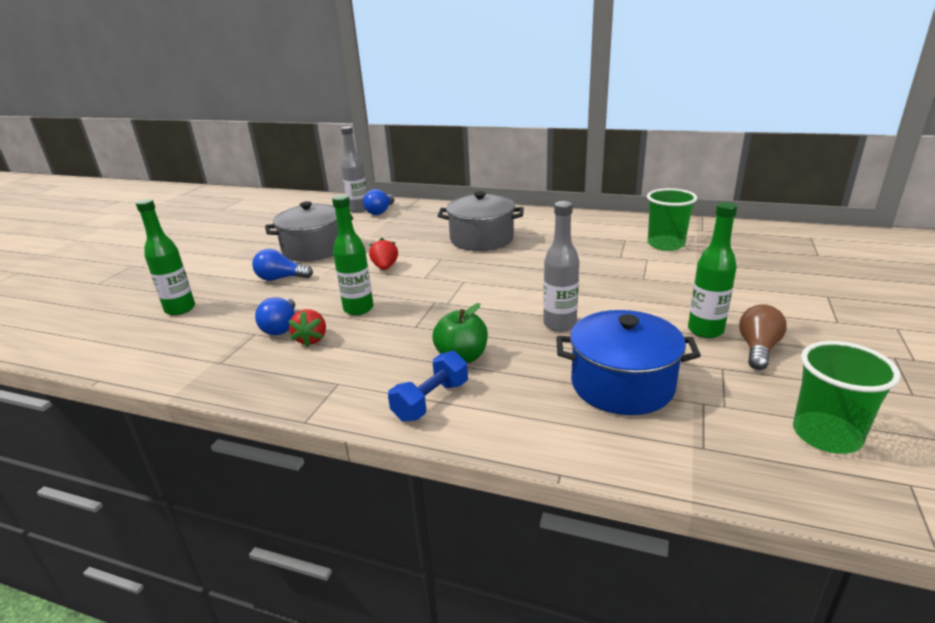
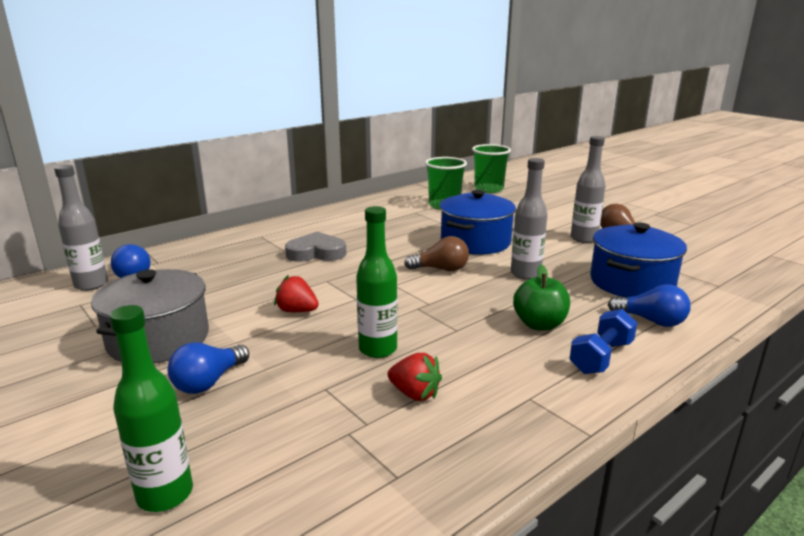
camera: 60 degrees left, 5 degrees down
(281, 327) = (356, 409): blue light bulb -> blue light bulb (651, 321)
(431, 401) = (601, 357): blue dumbbell -> blue dumbbell turned 60 degrees clockwise
(481, 239) = (316, 253): grey pot -> grey heart
(516, 288) = (441, 269): none -> brown light bulb
(598, 283) = (475, 242): none -> blue pot
(705, 330) = (583, 239): green bottle -> grey bottle
(826, 435) = (721, 254): green cup -> green cup (488, 189)

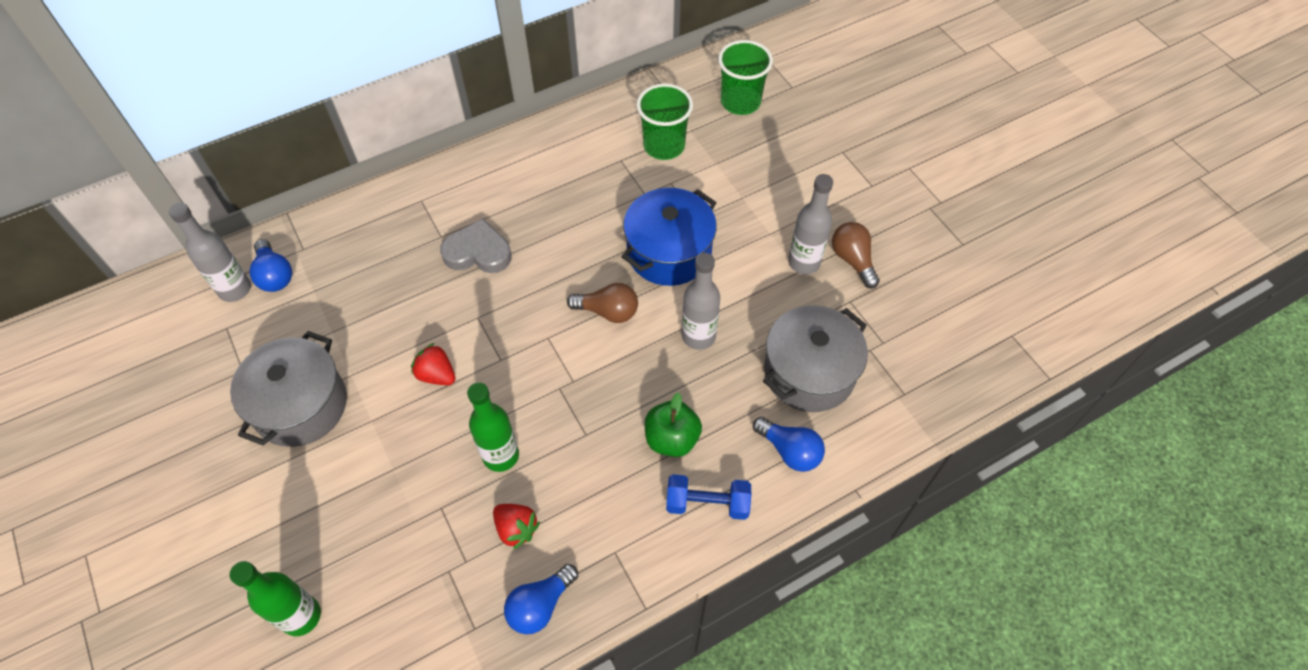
camera: 10 degrees right, 35 degrees up
(209, 382) = (342, 481): blue light bulb -> blue light bulb (540, 605)
(601, 357) = (707, 503): blue dumbbell -> blue dumbbell turned 45 degrees clockwise
(631, 282) = (809, 372): blue pot -> grey pot

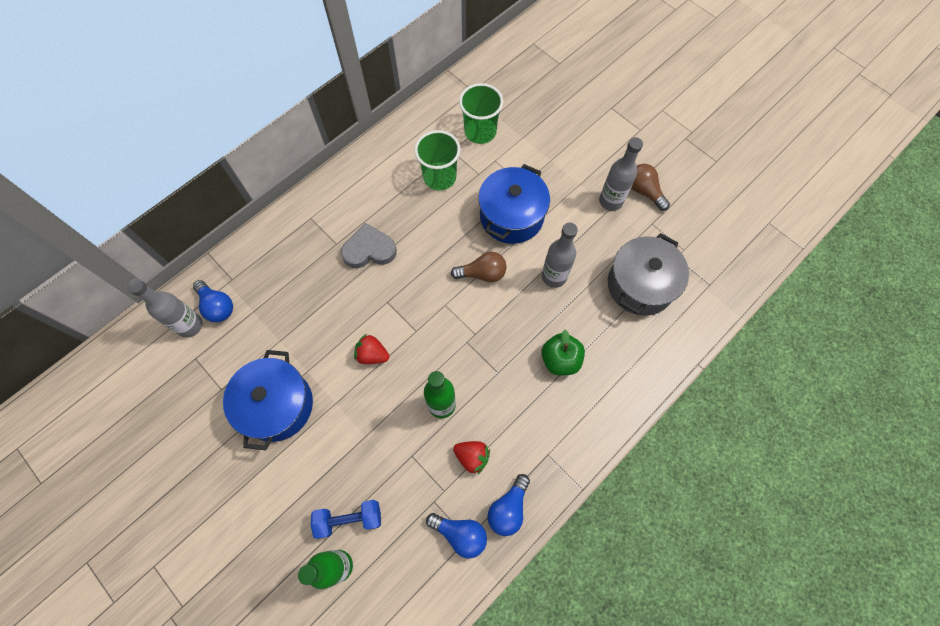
camera: 15 degrees left, 10 degrees up
(301, 405) = (277, 405): grey pot -> blue pot
(707, 503) = (600, 401): blue dumbbell -> blue dumbbell (349, 519)
(740, 102) = (525, 83): green cup -> green cup (439, 177)
(789, 451) = (645, 347): blue light bulb -> blue light bulb (460, 534)

